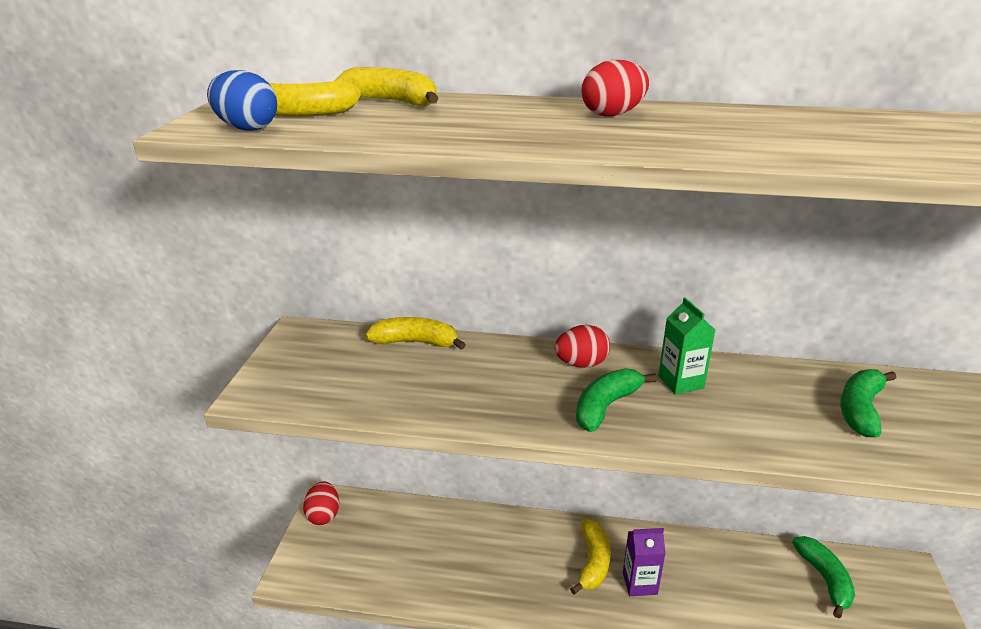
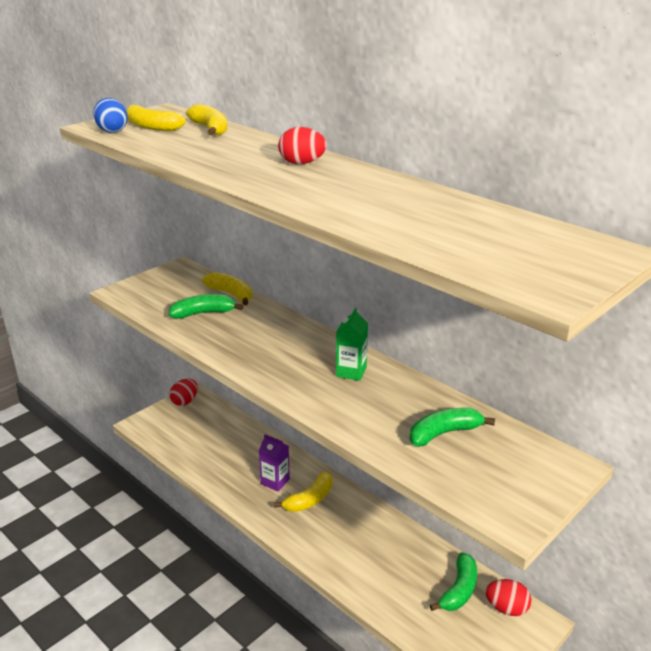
camera: 35 degrees right, 0 degrees up
(581, 364) = (306, 339): red egg -> red egg (506, 608)
(606, 407) = (284, 366): green banana -> green banana (203, 313)
(639, 583) = (325, 525): purple carton -> purple carton (275, 481)

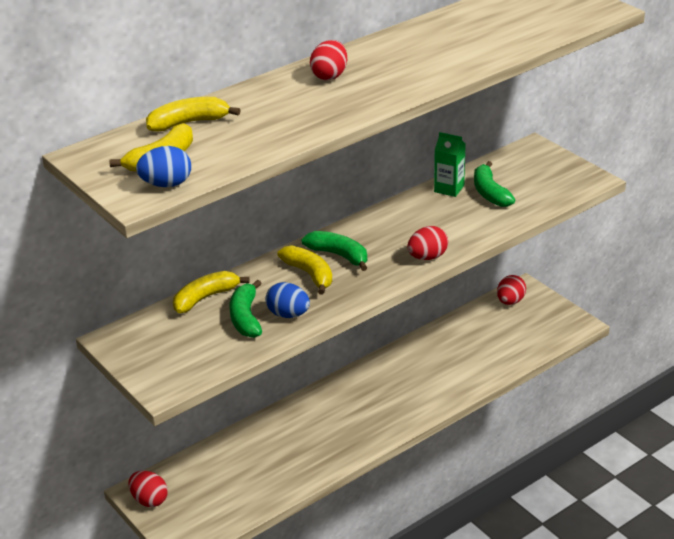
camera: 80 degrees left, 5 degrees up
(207, 331) = (288, 314): none -> blue egg
(275, 481) = (327, 424): purple carton -> none
(304, 397) = (427, 257): none -> red egg
(310, 499) = (361, 400): yellow banana -> yellow banana (309, 274)
(351, 372) = (390, 229): green carton -> green carton (449, 188)
(459, 590) = (489, 322): green banana -> green banana (339, 255)

